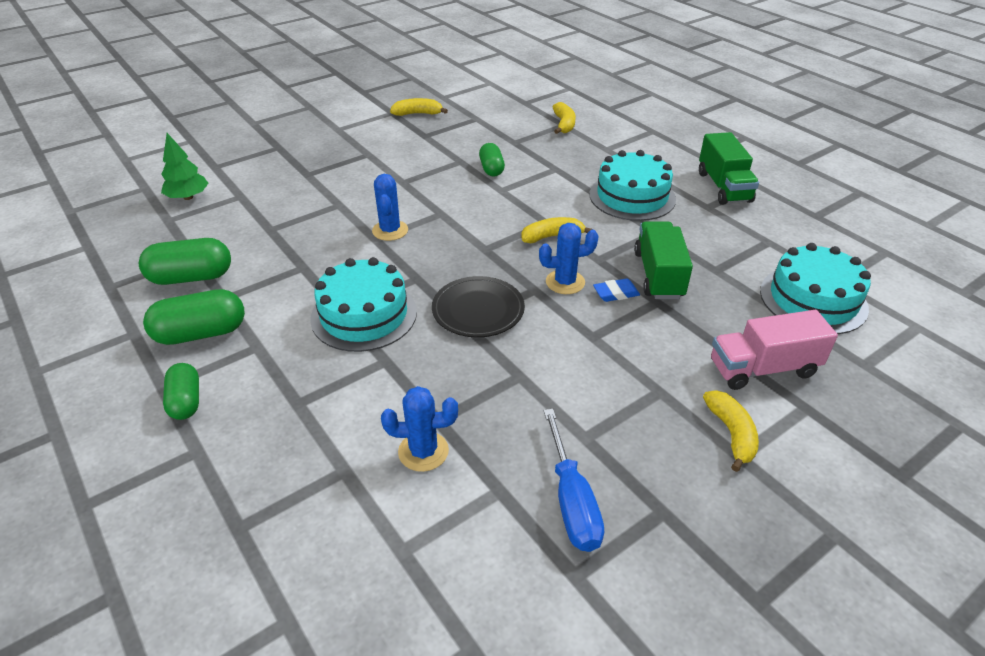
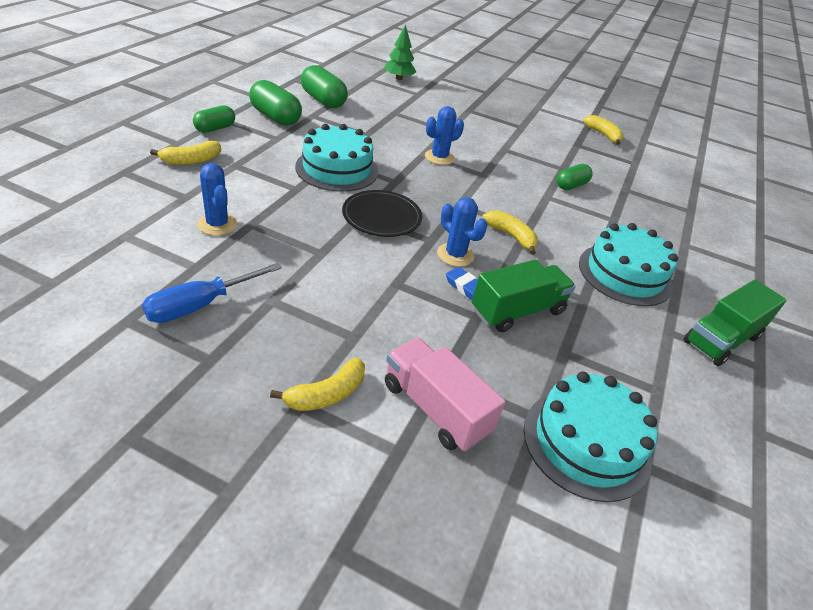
camera: 55 degrees right, 0 degrees up
(564, 124) = (691, 211): yellow banana -> yellow banana (191, 160)

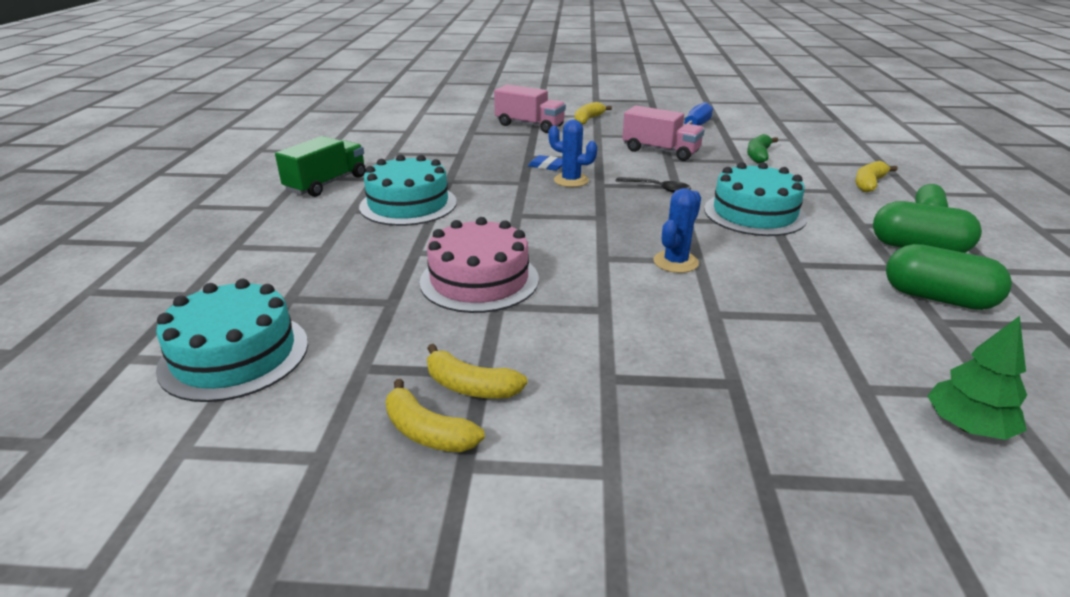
camera: 165 degrees right, 10 degrees down
(217, 224) = (758, 155): blue cactus -> green banana
(313, 269) = (660, 151): none -> pink truck
(381, 217) = (658, 188): black plate -> black spoon
(511, 236) = (531, 205): yellow banana -> yellow banana (470, 386)
(518, 311) = (501, 164): green truck -> none
(571, 186) = (479, 280): green capsule -> pink cake
(586, 442) = (442, 131): turquoise cake -> turquoise cake (234, 355)

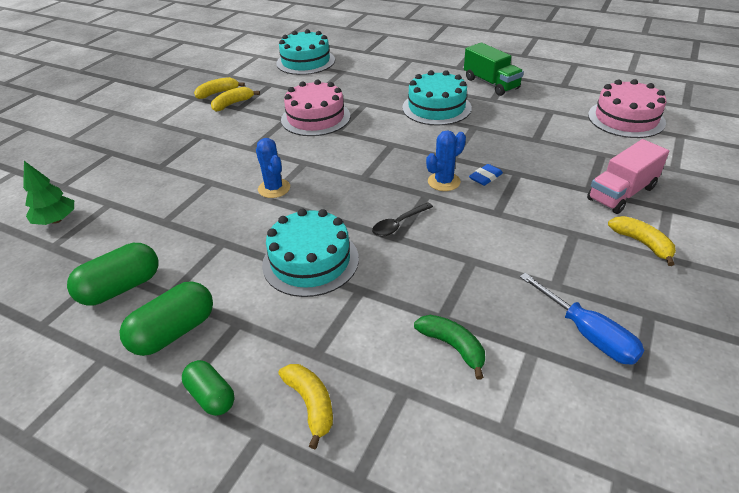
camera: 115 degrees right, 10 degrees up
(398, 127) = (626, 119): none -> pink cake
(660, 151) = (499, 263): pink truck -> none

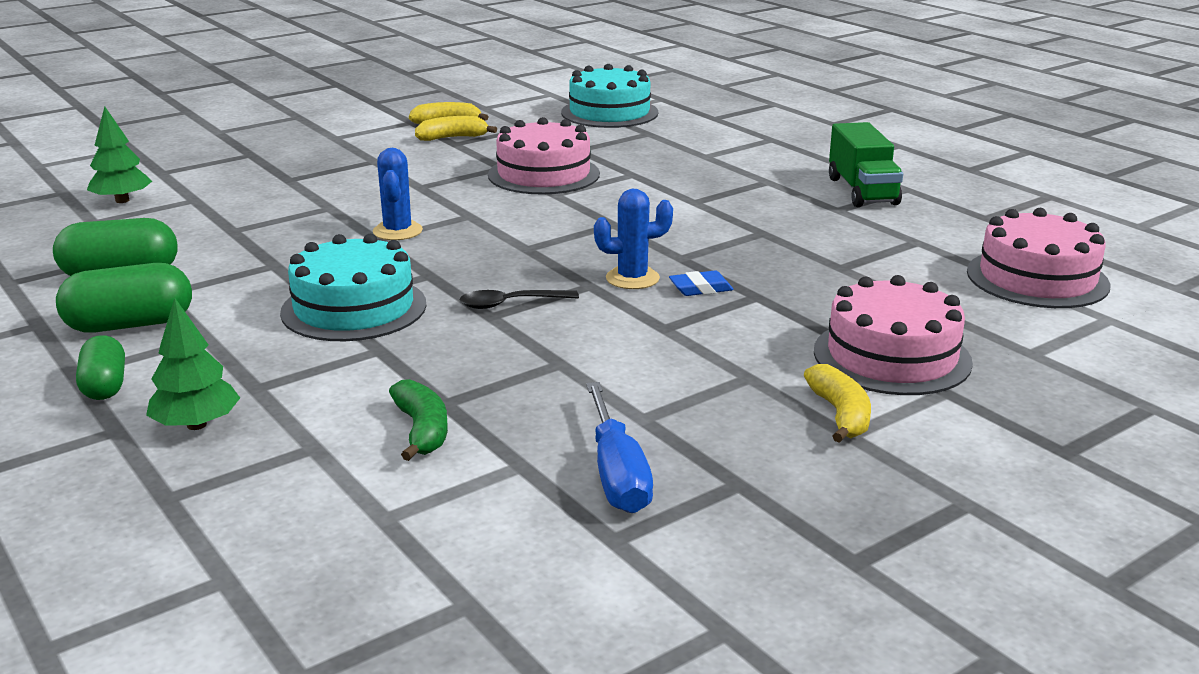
camera: 25 degrees right, 15 degrees down
(311, 404) = (196, 425): yellow banana -> green tree
(436, 108) = (734, 200): turquoise cake -> none
(621, 193) = (891, 356): pink truck -> pink cake

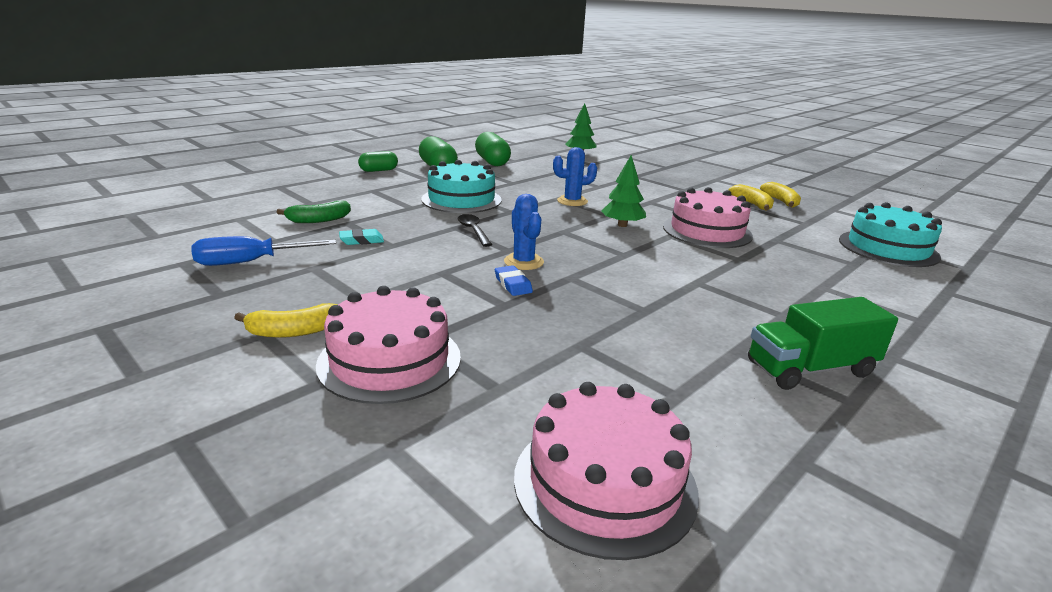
camera: 80 degrees right, 0 degrees up
(196, 425) = (339, 185): green tree -> green tree (622, 225)
(535, 386) = (361, 240): none -> turquoise eraser

